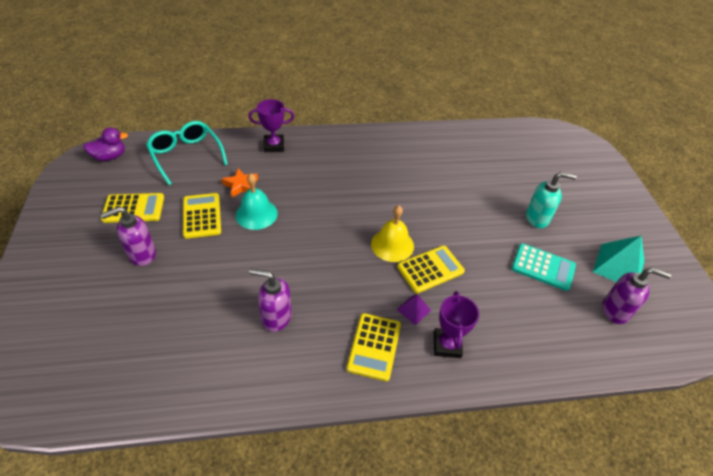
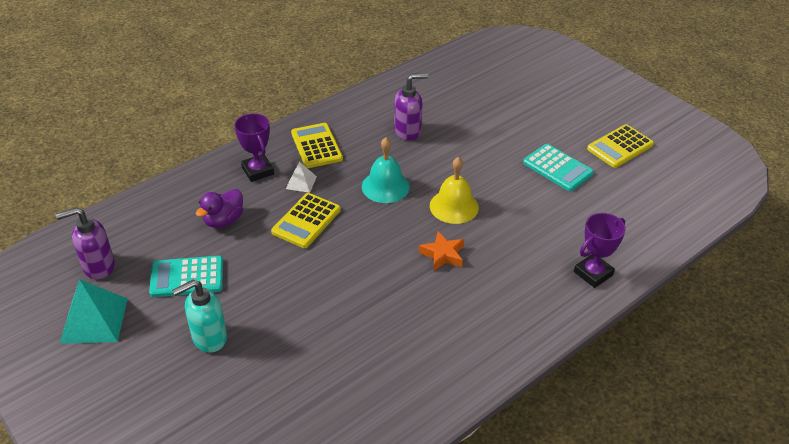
camera: 150 degrees right, 5 degrees down
(110, 156) = (718, 176): purple duck -> purple duck (223, 220)
(142, 254) = (559, 122): purple soap dispenser -> none
(186, 156) = (658, 213): turquoise glasses -> none
(202, 216) = (557, 168): yellow calculator -> turquoise calculator
(241, 186) = (563, 210): orange star -> orange star (443, 255)
(256, 214) = (514, 192): turquoise bell -> turquoise bell (385, 186)
(392, 245) = (359, 226): yellow bell -> yellow bell (454, 206)
(413, 310) = (301, 182): purple pyramid -> white pyramid

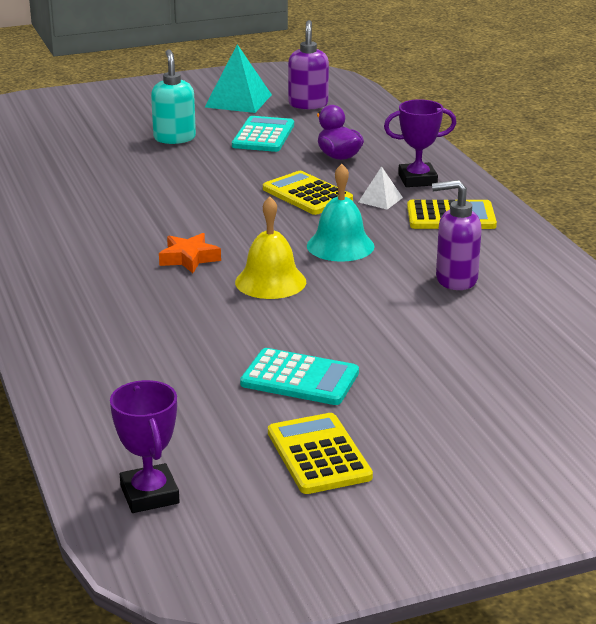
camera: 110 degrees right, 15 degrees down
(408, 131) = (455, 280): purple soap dispenser -> purple soap dispenser turned 90 degrees clockwise
(557, 168) = (300, 378): turquoise calculator -> turquoise calculator turned 135 degrees counterclockwise
(593, 273) = (71, 347): purple trophy -> purple trophy (149, 494)

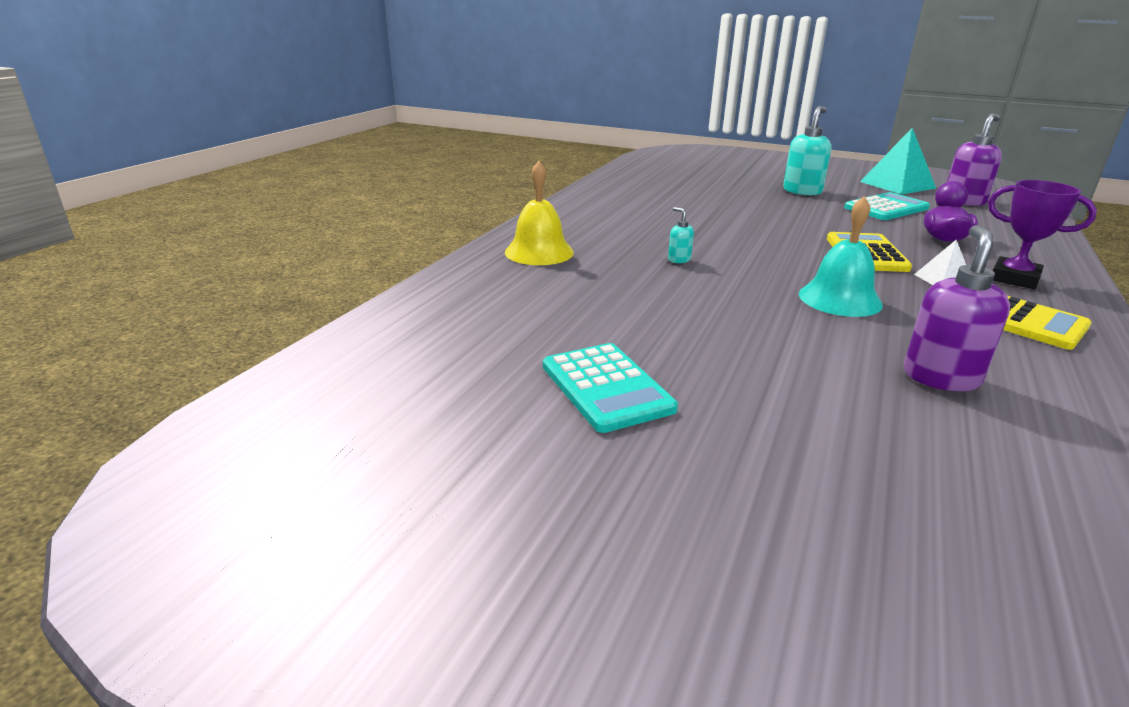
camera: 45 degrees right, 0 degrees up
(149, 494) = (295, 413): purple trophy -> none
(189, 258) = (678, 259): orange star -> turquoise soap dispenser
(270, 281) = (721, 300): yellow bell -> yellow bell (539, 252)
(318, 455) = (489, 472): yellow calculator -> none
(455, 280) = (940, 377): purple soap dispenser -> purple soap dispenser turned 60 degrees clockwise

